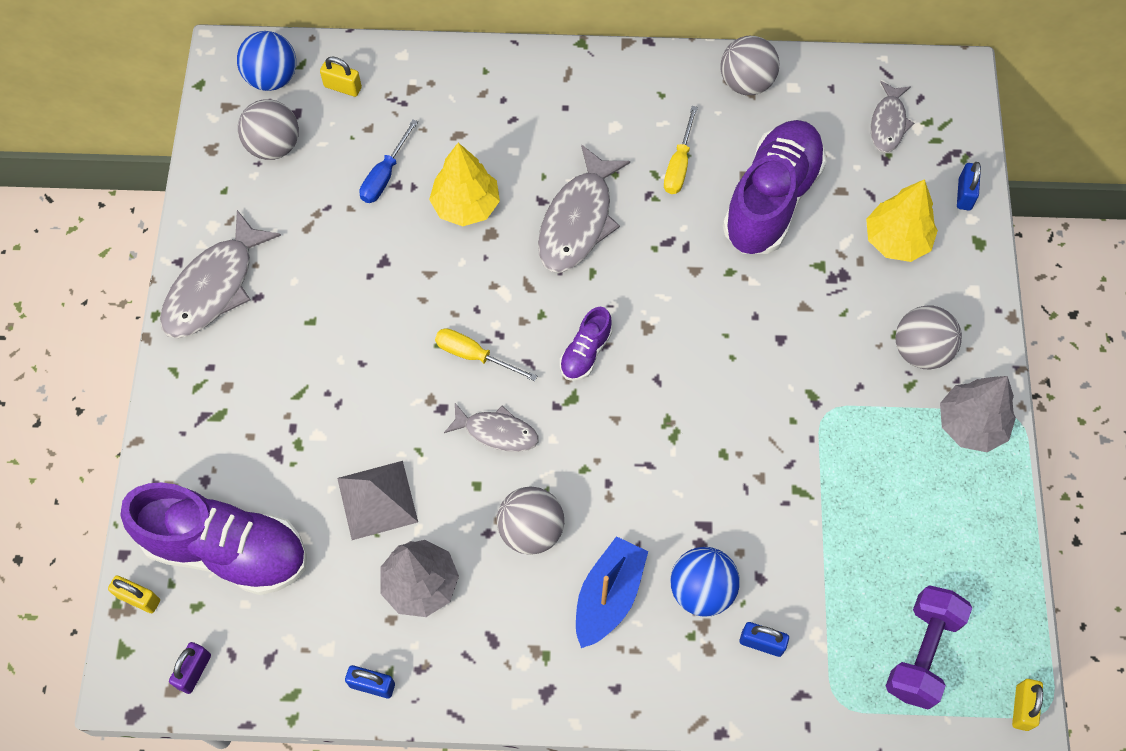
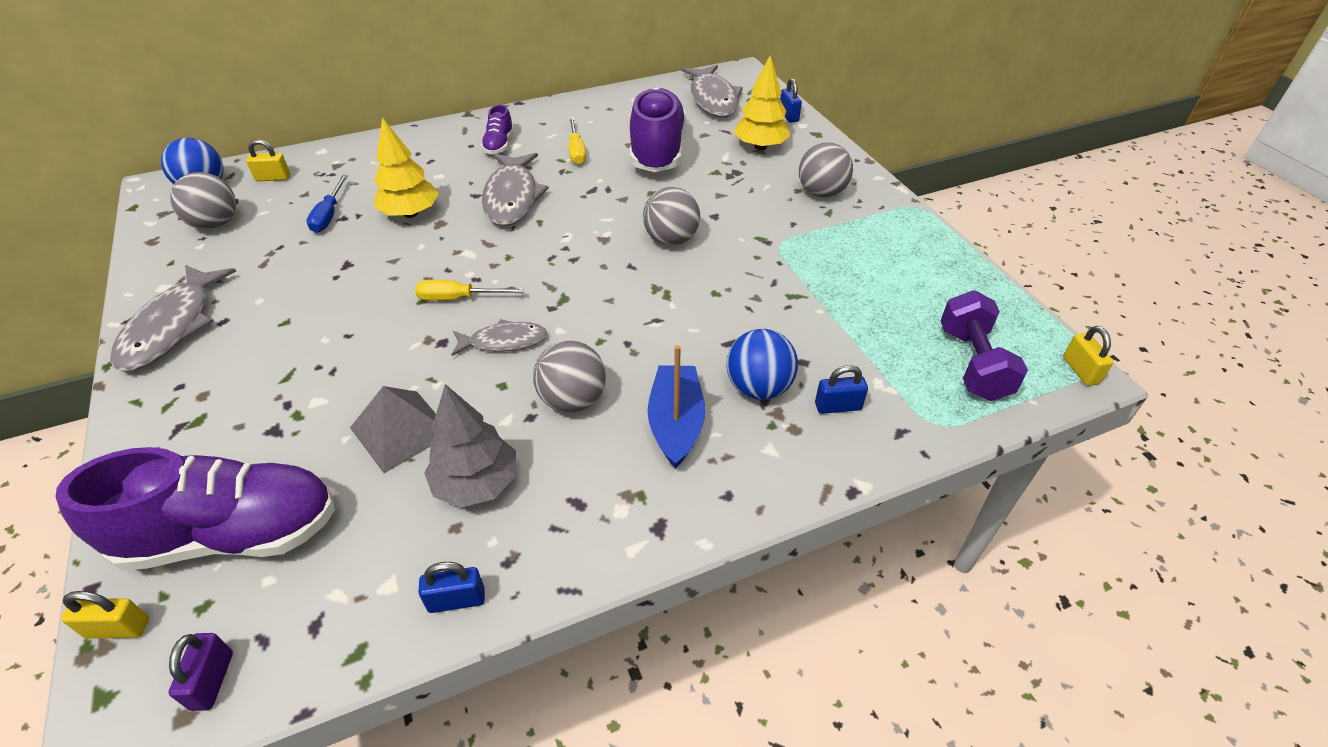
camera: 25 degrees left, 20 degrees down
(585, 352) = (559, 267): purple shoe -> purple shoe (499, 145)
(746, 82) = (601, 104): grey ball -> grey ball (671, 240)
(888, 123) = (713, 99): grey fish -> grey fish, size x1.69
(970, 424) = (889, 219): grey tree -> none

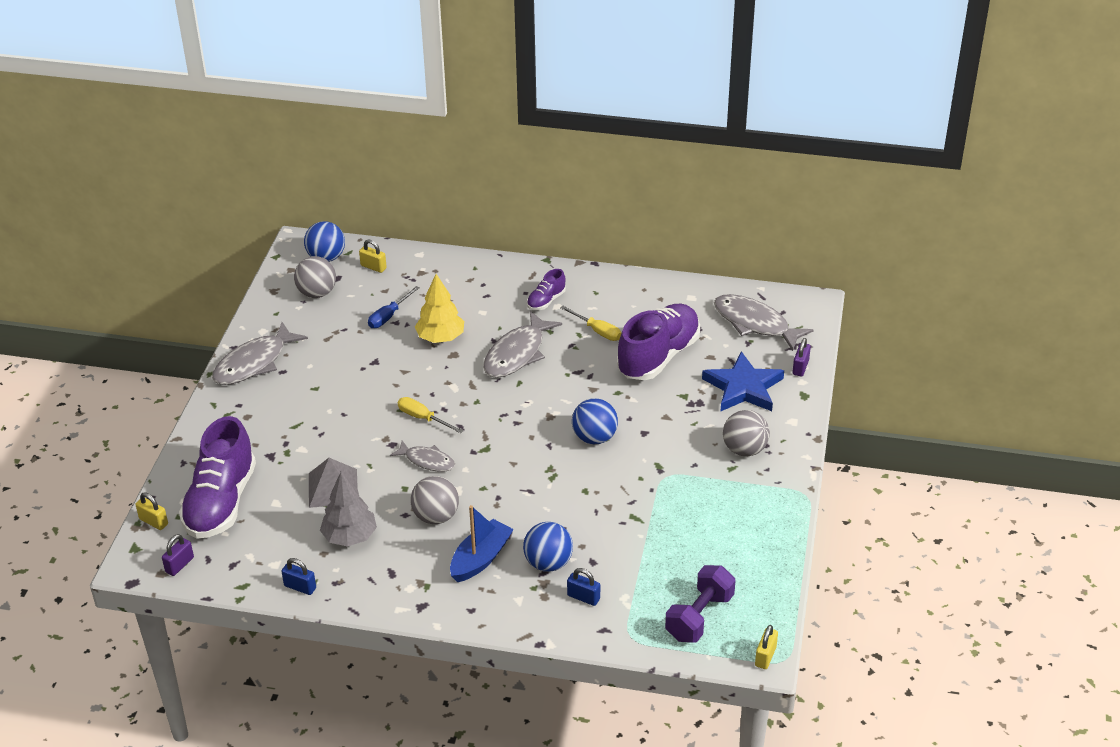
camera: 35 degrees right, 5 degrees down
(232, 534) = (221, 502): purple shoe -> purple shoe turned 75 degrees clockwise
(576, 151) = (597, 331): yellow screwdriver -> yellow screwdriver turned 75 degrees counterclockwise
(671, 240) = (594, 438): grey ball -> blue ball
(713, 99) = (755, 323): grey fish -> grey fish turned 105 degrees clockwise
(760, 146) = (743, 387): yellow tree -> blue star
(788, 116) = (800, 367): blue padlock -> purple padlock

